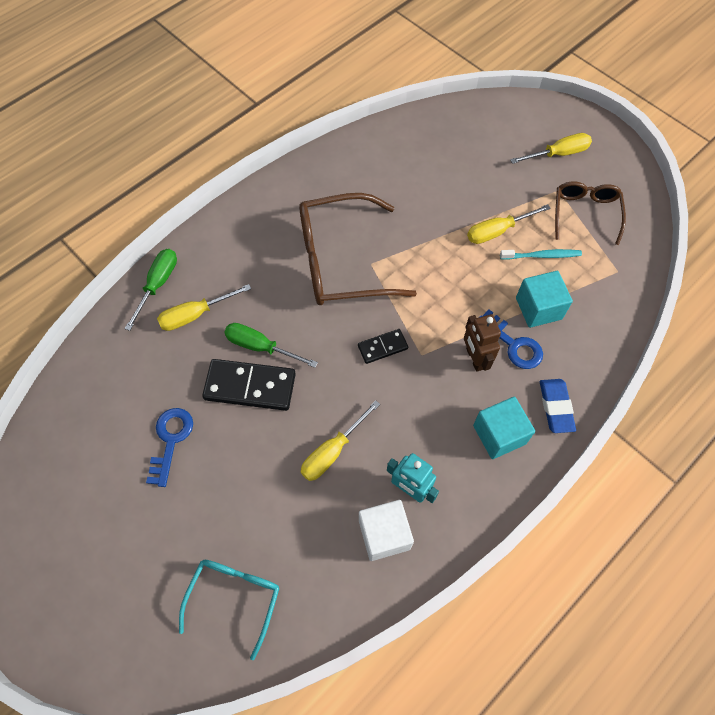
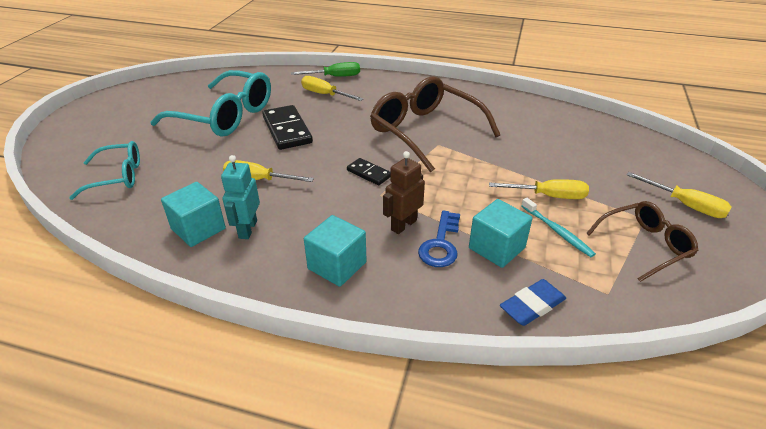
camera: 60 degrees right, 25 degrees down
(170, 440) = (225, 116): blue key -> turquoise glasses
(260, 347) = (321, 124): green screwdriver -> none
(384, 534) = (198, 229): white cube -> turquoise cube
(497, 231) = (548, 196): yellow screwdriver -> yellow screwdriver turned 150 degrees clockwise
(556, 407) = (397, 296): blue eraser -> blue eraser (532, 306)

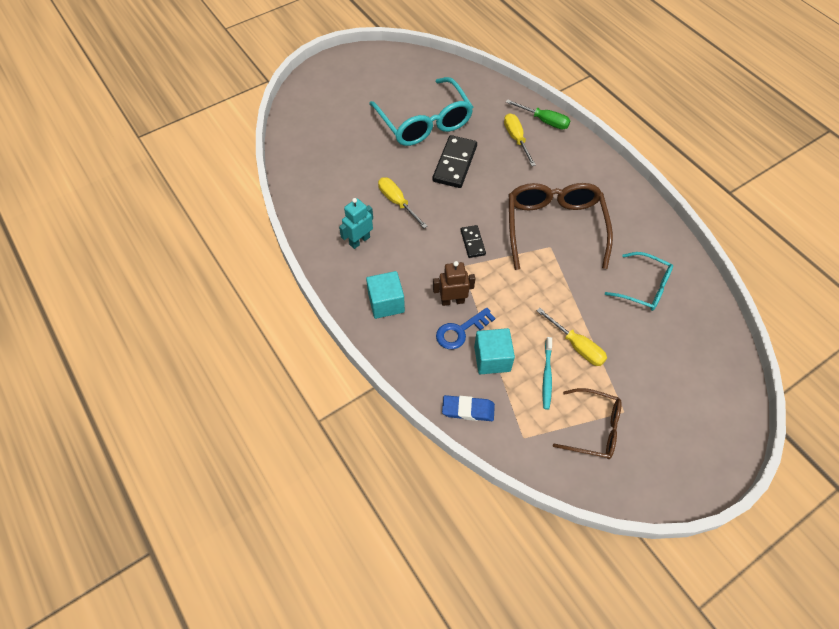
camera: 40 degrees right, 20 degrees up
(118, 177) = (318, 146): turquoise glasses -> turquoise glasses (644, 287)
(198, 229) = (333, 222): turquoise cube -> none
(685, 205) = (672, 424): yellow screwdriver -> none

